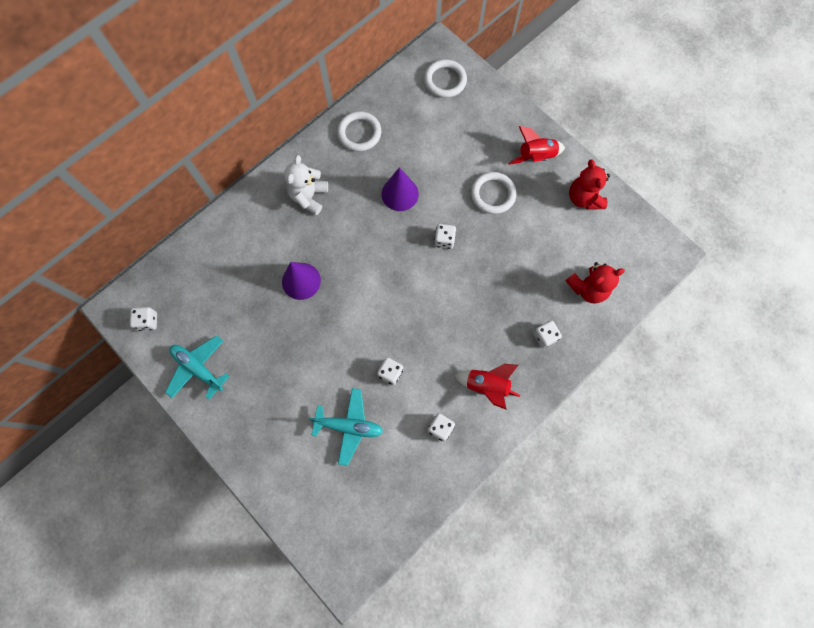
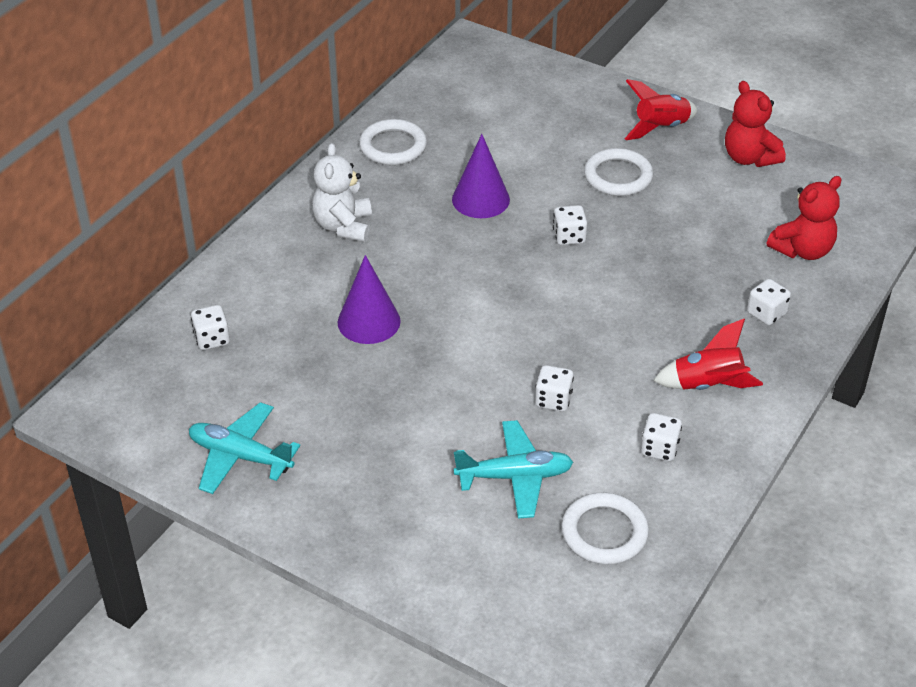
camera: 15 degrees left, 30 degrees down
(148, 321) = (135, 416): white dice -> white dice (212, 339)
(445, 81) = (495, 73): white ring -> white ring (604, 532)

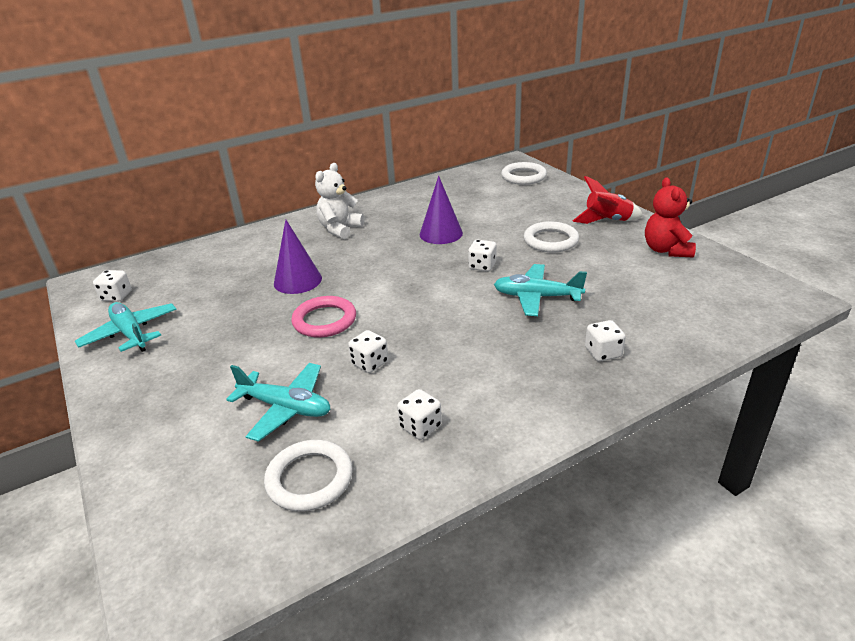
camera: 30 degrees right, 10 degrees down
(212, 339) = (197, 266): white dice -> white dice (116, 296)
(393, 146) = (413, 198): white ring -> white ring (523, 176)
(455, 365) = (324, 320): none -> pink ring
(659, 264) = (537, 297): none -> turquoise plane
(708, 385) = (506, 391): red rocket -> none
(802, 250) = (671, 317): red teddy bear -> none

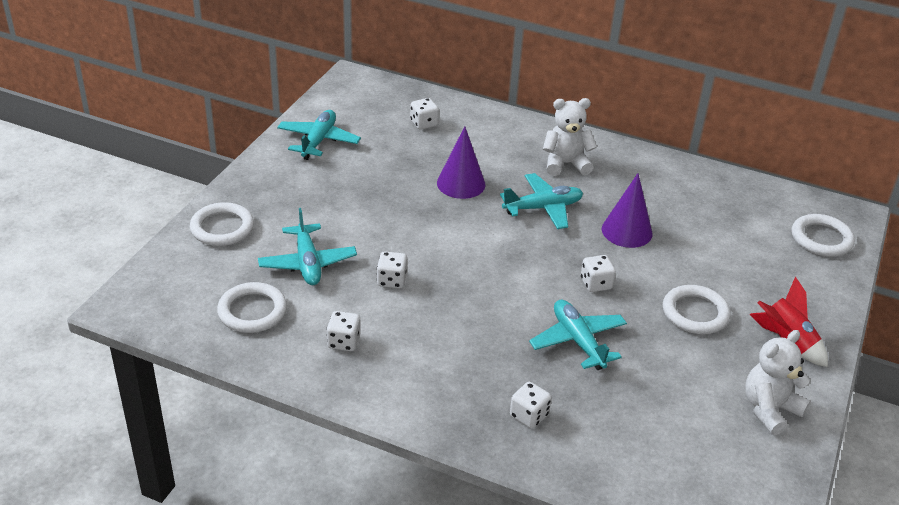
camera: 50 degrees right, 5 degrees up
(116, 296) = (352, 105): white dice -> white dice (424, 123)
(156, 451) = (222, 228): none -> white ring
(324, 320) = (422, 228): pink ring -> none
(374, 256) = (543, 208): none -> turquoise plane
(666, 250) = (769, 409): red teddy bear -> white teddy bear

